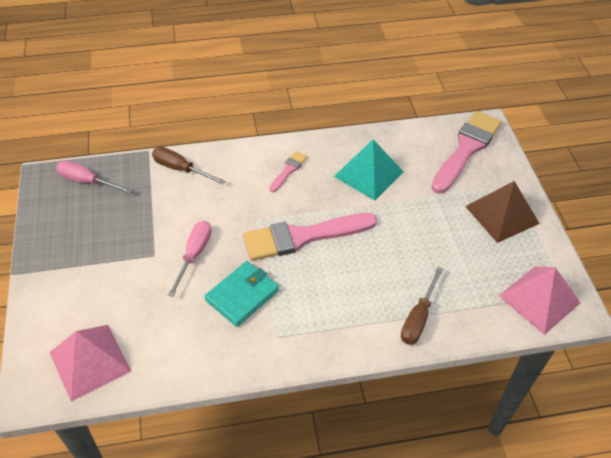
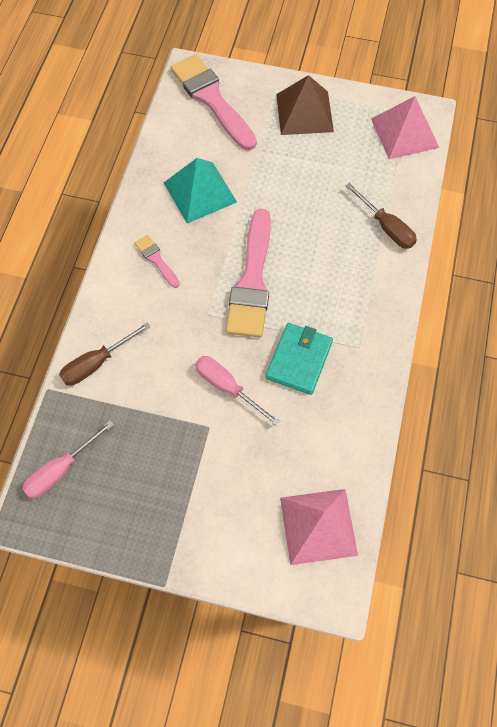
camera: 65 degrees left, 15 degrees up
(242, 295) = (299, 360): turquoise wallet -> turquoise wallet turned 45 degrees clockwise

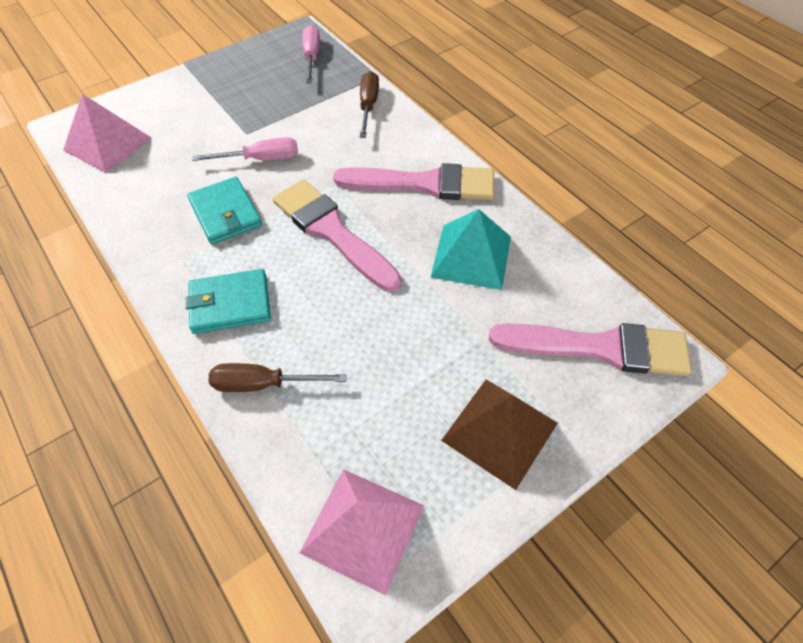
camera: 130 degrees right, 10 degrees down
(156, 259) = (425, 184): pink brush -> pink brush, size x2.15
(359, 288) = (230, 304): none -> turquoise wallet

